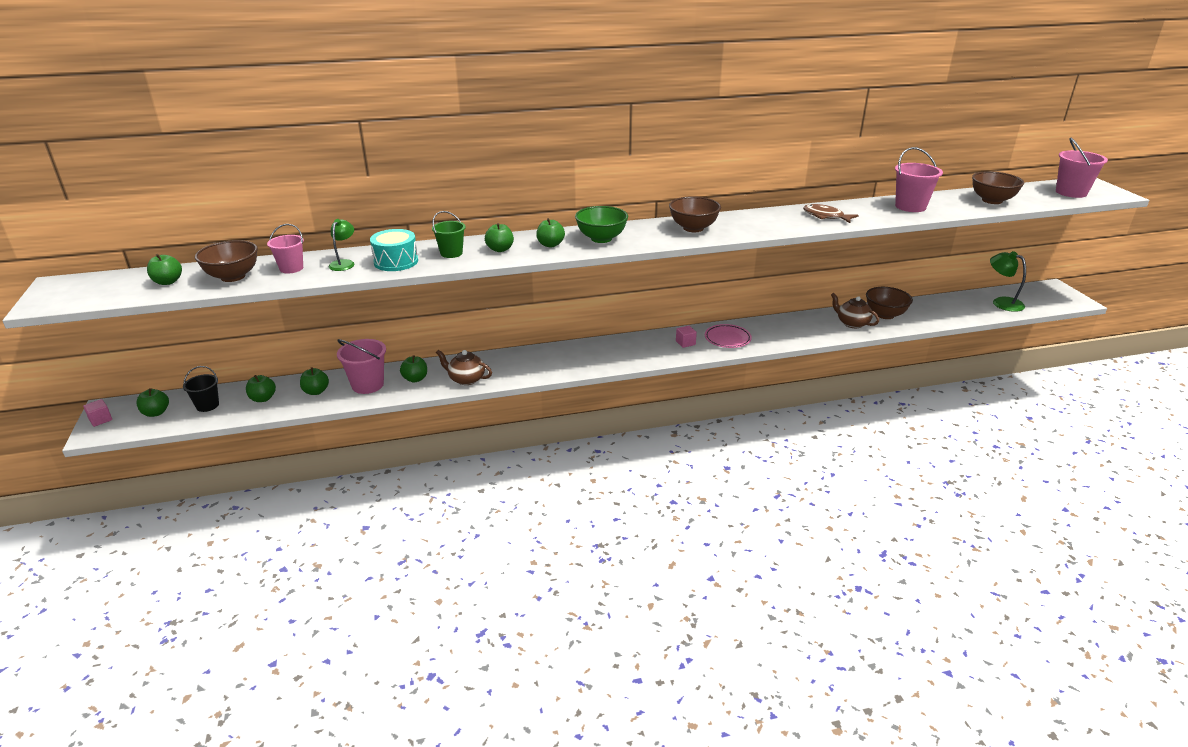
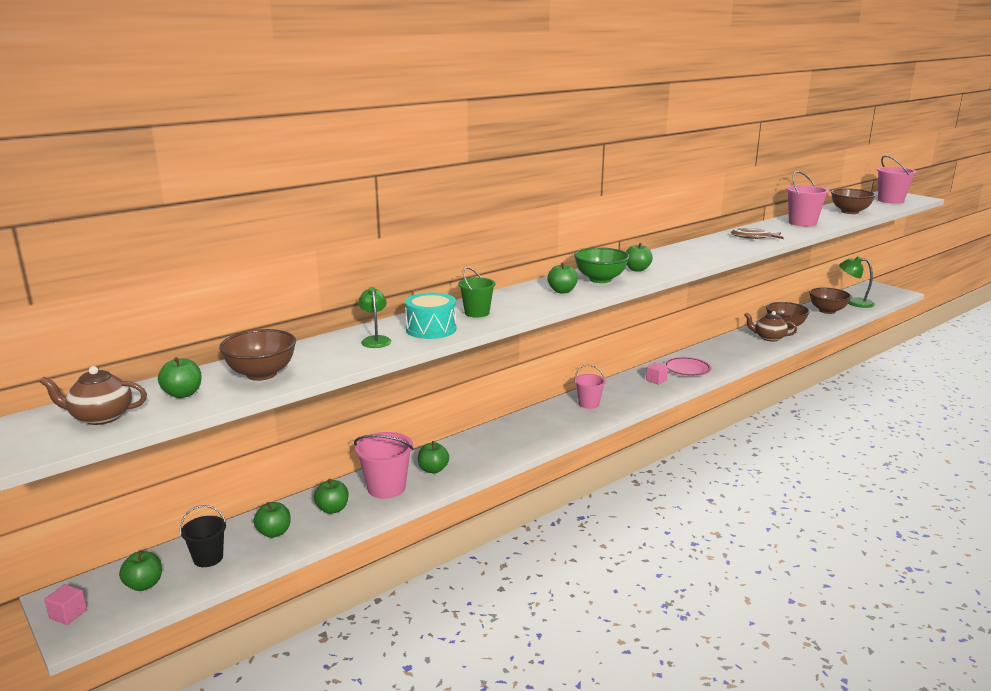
camera: 25 degrees left, 10 degrees down
(291, 268) = (321, 354): pink bucket -> pink bucket (588, 404)
(466, 379) = (488, 457): brown teapot -> brown teapot (100, 417)
(500, 249) = (520, 302): green apple -> green apple (637, 269)
(693, 228) = (665, 260): brown bowl -> brown bowl (827, 311)

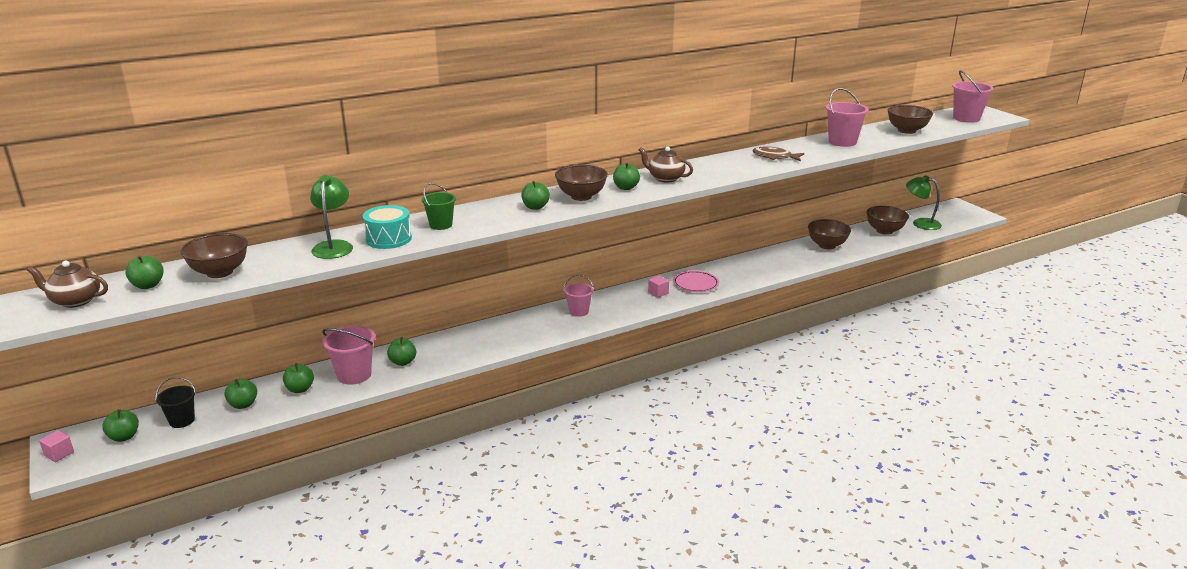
camera: 10 degrees right, 5 degrees up
(375, 340) = (334, 246): green lamp -> green lamp, size x1.52
(600, 279) = (581, 196): green bowl -> brown bowl
(769, 338) = (801, 256): brown teapot -> brown teapot (665, 178)

